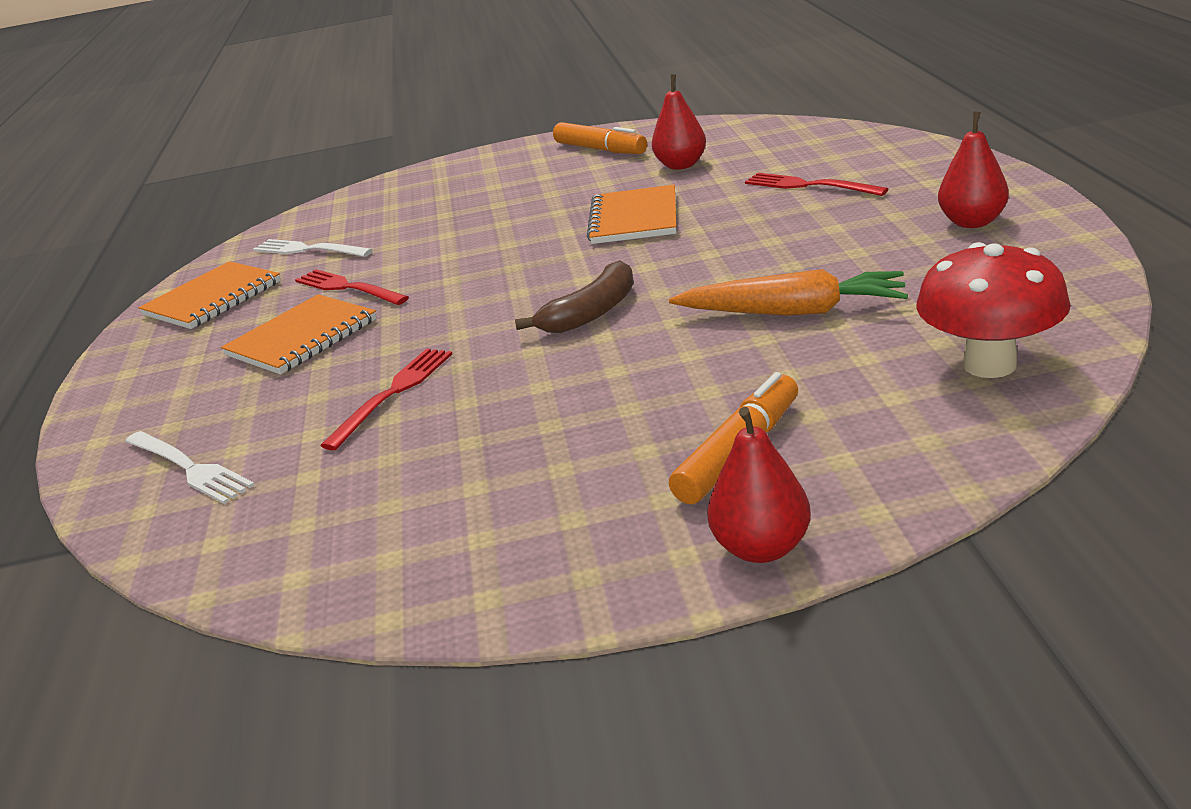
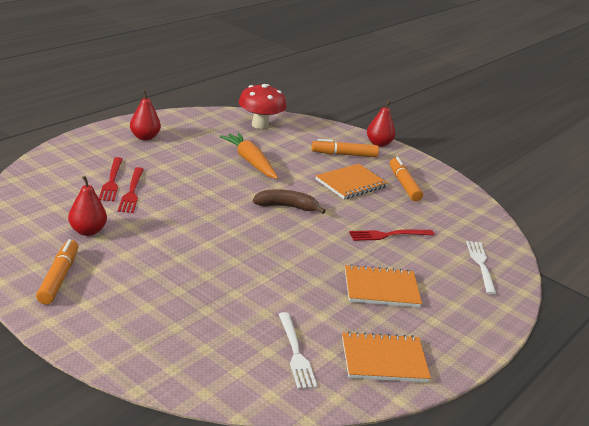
camera: 140 degrees left, 0 degrees up
(347, 288) = (325, 301): red fork -> red fork (132, 192)
(520, 495) = (404, 184): none -> orange marker
(634, 218) = (178, 225): orange notebook -> orange notebook (351, 183)

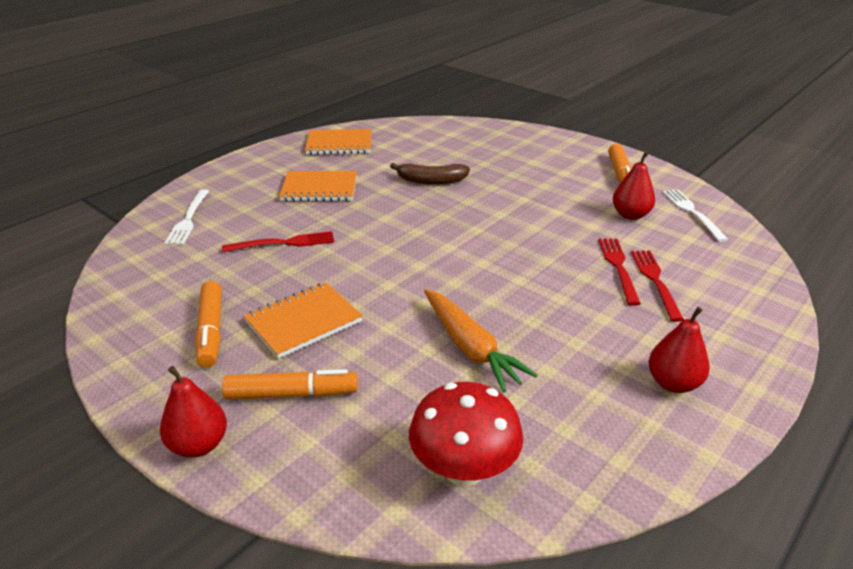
camera: 175 degrees left, 5 degrees up
(286, 207) = (410, 268): brown banana -> brown banana (431, 181)
(296, 354) = (408, 143): white fork -> white fork (691, 212)

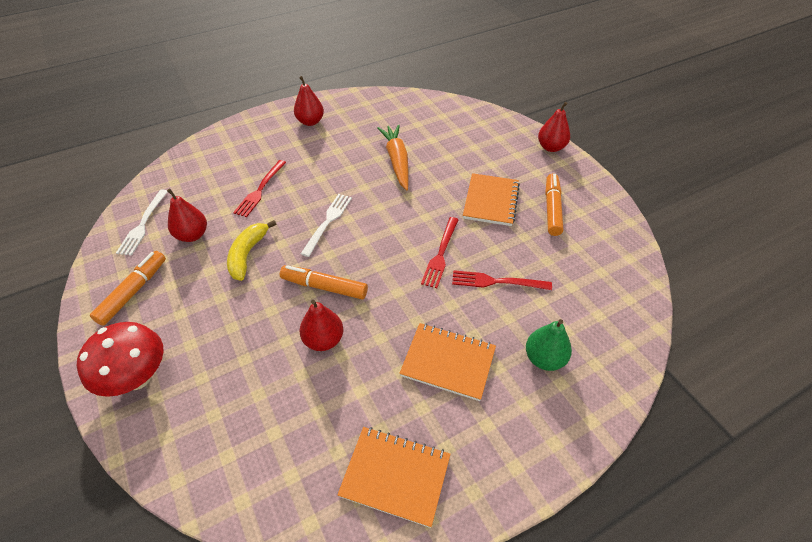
camera: 160 degrees left, 15 degrees up
(188, 219) = (590, 344): white fork -> white fork (328, 221)
(234, 204) = (544, 358): none -> green pear
(292, 394) = (503, 159): orange marker -> orange marker (324, 287)
(303, 322) = (491, 201): orange notebook -> orange notebook turned 60 degrees counterclockwise
(431, 181) = (323, 340): brown banana -> red pear
(464, 470) = (432, 113): red mushroom -> red mushroom (137, 377)
(556, 213) = (247, 254): none -> yellow banana
(655, 280) = (249, 175): red fork -> red fork (440, 255)

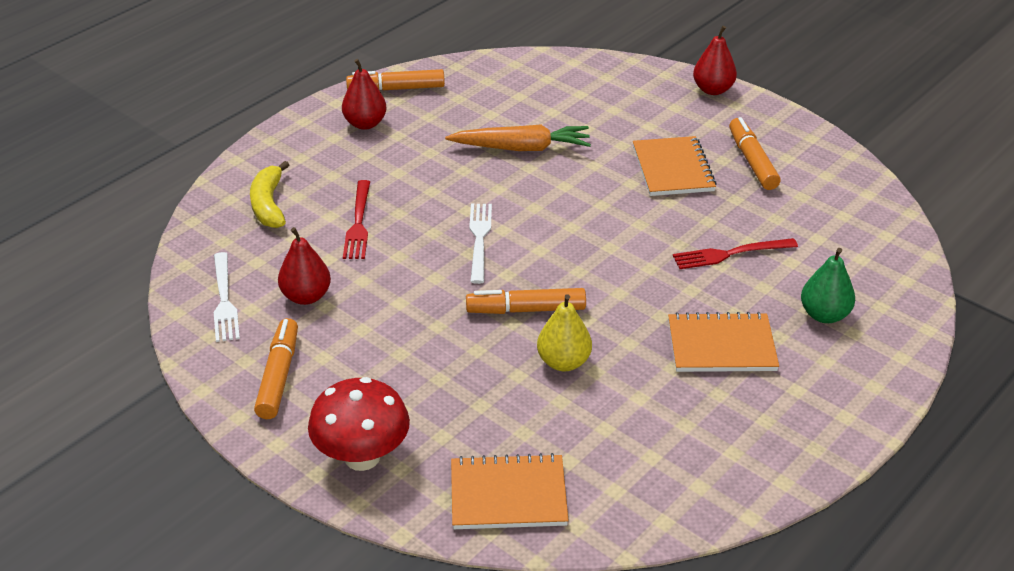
camera: 20 degrees left, 10 degrees down
(247, 254) = (400, 299): yellow banana -> yellow banana (269, 204)
(323, 340) = (563, 362): red pear -> yellow pear
(344, 103) = (396, 89): none -> orange marker
(395, 476) = (727, 458): orange notebook -> orange notebook (508, 495)
(397, 161) = (522, 148): orange carrot -> orange carrot turned 120 degrees clockwise
(440, 255) = (647, 242): red fork -> none

